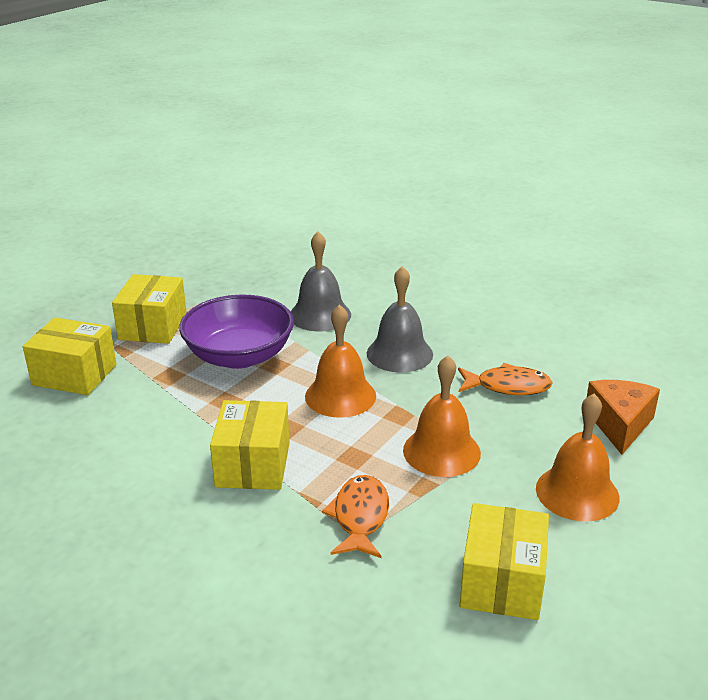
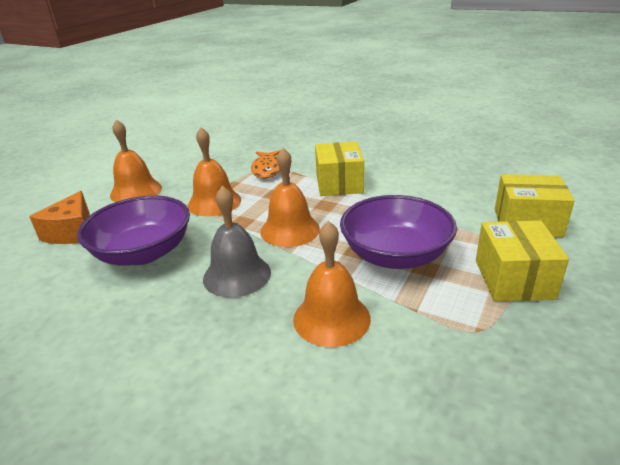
camera: 175 degrees right, 0 degrees up
(320, 315) = (331, 318): grey bell -> orange bell
(502, 582) = (198, 157): yellow box -> none
(508, 386) = (143, 252): orange fish -> purple bowl

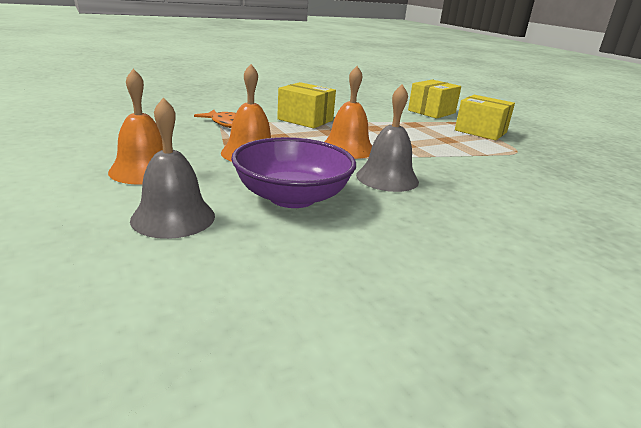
camera: 60 degrees left, 5 degrees down
(72, 232) = (173, 217): orange cheese -> grey bell
(331, 318) = (474, 171): orange bell -> none
(395, 255) = (425, 139): purple bowl -> none

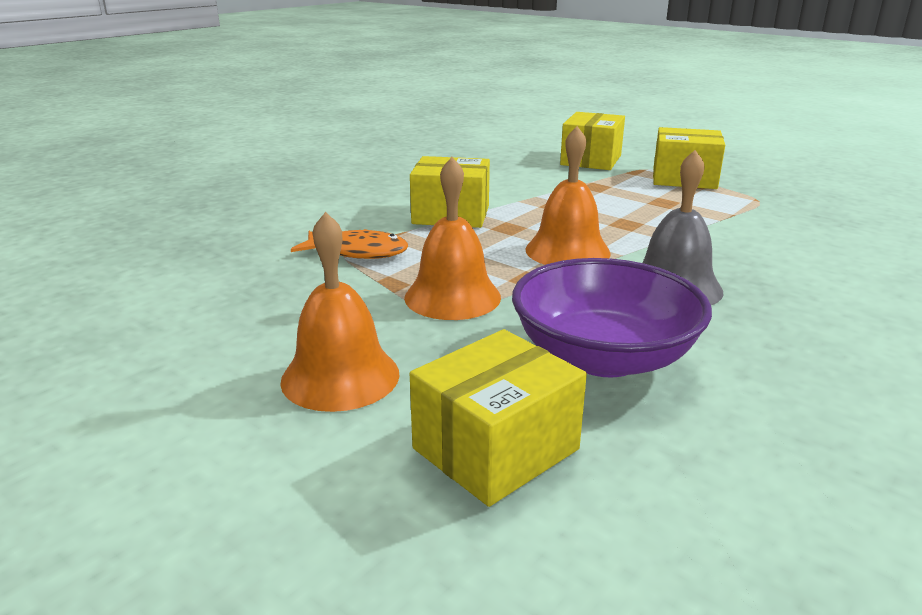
camera: 20 degrees left, 0 degrees up
(173, 217) = (495, 449): grey bell -> yellow box

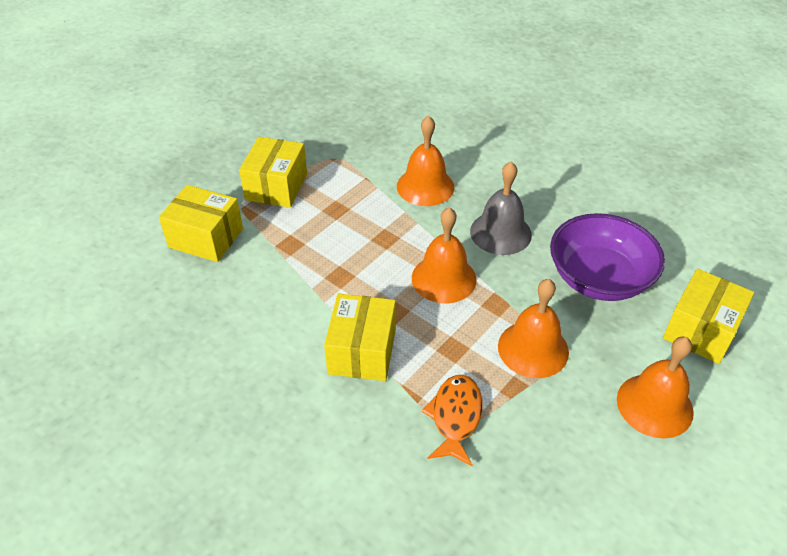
camera: 90 degrees left, 20 degrees up
(495, 449) = (700, 330): yellow box -> yellow box turned 75 degrees clockwise
(742, 243) = (425, 186): none -> orange bell

